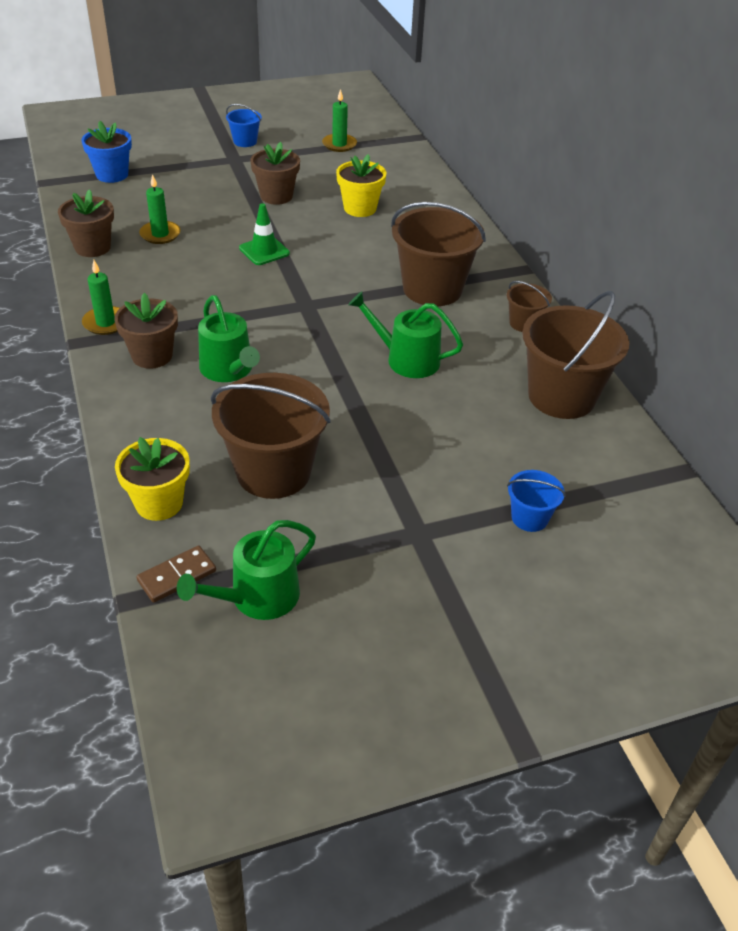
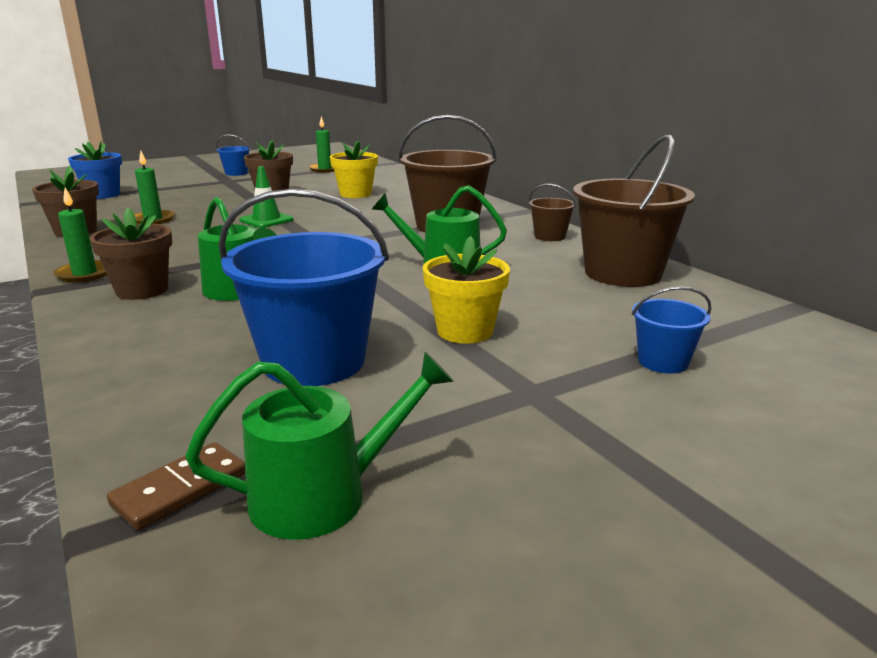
camera: 10 degrees left, 20 degrees down
(159, 503) = (149, 410): yellow flower pot -> yellow flower pot (465, 331)
(258, 597) = (322, 496): green watering can -> green watering can turned 150 degrees counterclockwise
(273, 471) = (314, 362): brown bucket -> blue bucket

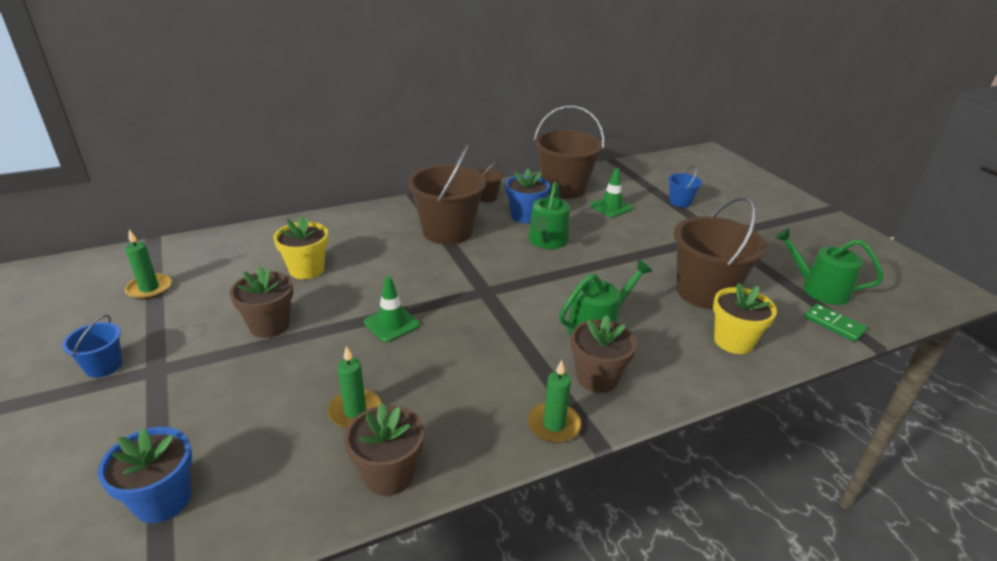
camera: 85 degrees left, 10 degrees up
(180, 489) = (834, 324): brown domino -> green domino
(314, 362) = (705, 292): blue bucket -> brown bucket
(322, 496) = (819, 289): green watering can -> green watering can turned 45 degrees counterclockwise
(465, 331) = (655, 244): yellow flower pot -> yellow flower pot (733, 341)
(509, 255) = (525, 216): none -> blue flower pot
(582, 303) = (611, 207): none -> green traffic cone

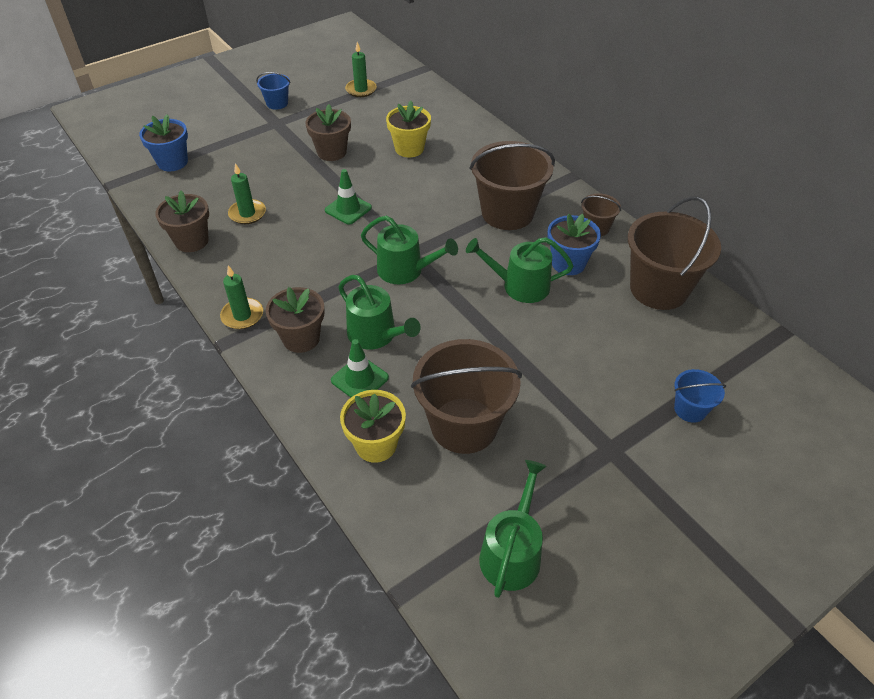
camera: 80 degrees right, 15 degrees up
(509, 297) = (405, 270): none -> green watering can
(611, 207) = (632, 336): green traffic cone -> green traffic cone (359, 379)
(834, 324) = (433, 553): green domino -> none

